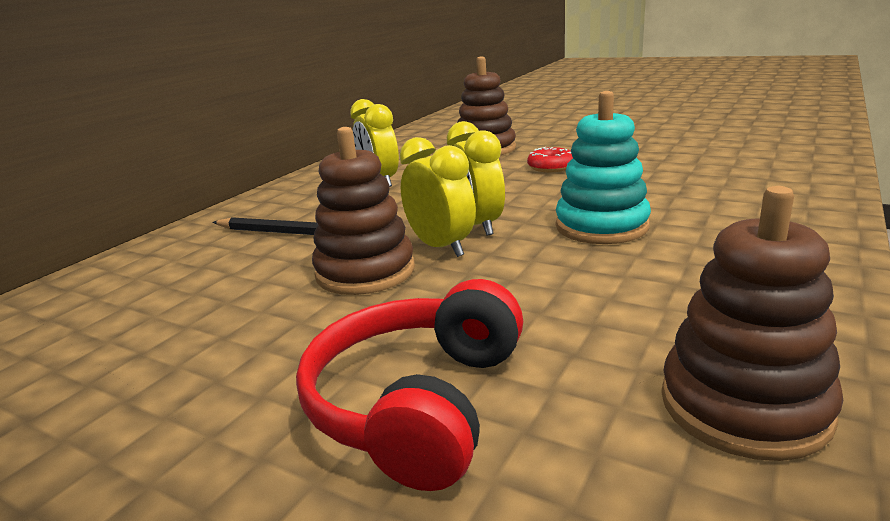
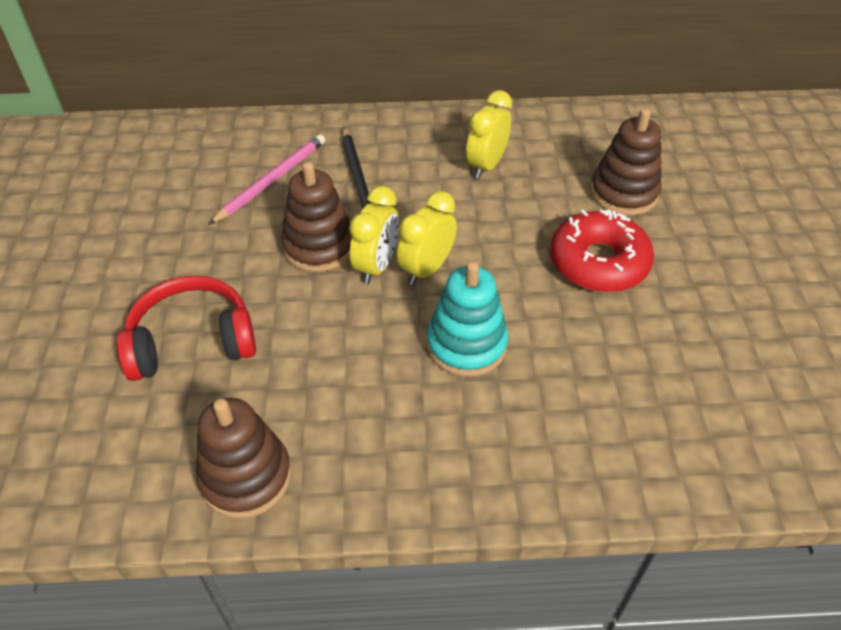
camera: 55 degrees right, 25 degrees up
(208, 280) = (272, 180): none -> pink pencil
(551, 167) = (598, 262): red donut -> red donut, size x1.99

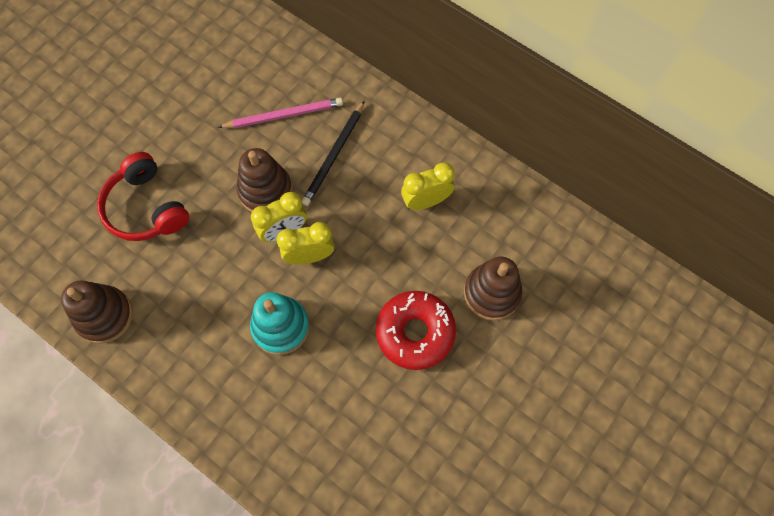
camera: 40 degrees right, 20 degrees up
(192, 341) = (146, 208): red headphones -> red headphones turned 150 degrees counterclockwise

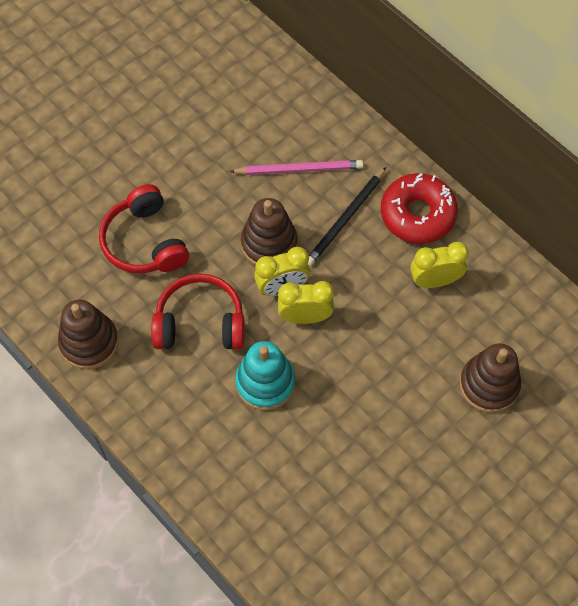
camera: 10 degrees right, 5 degrees down
(210, 278) = (200, 323): none -> red headphones
(415, 332) = (402, 411): red donut -> red donut (417, 214)

